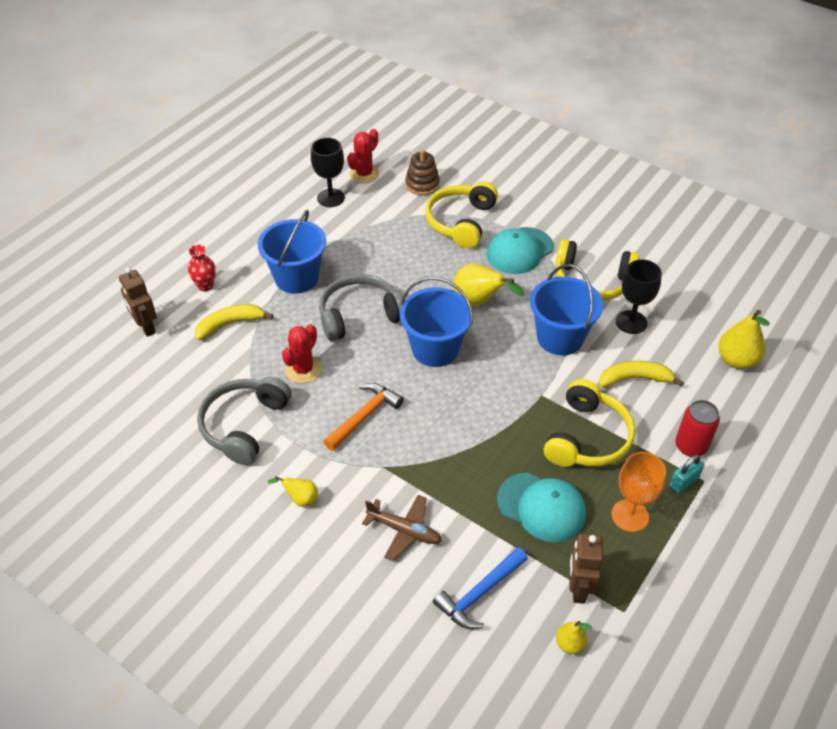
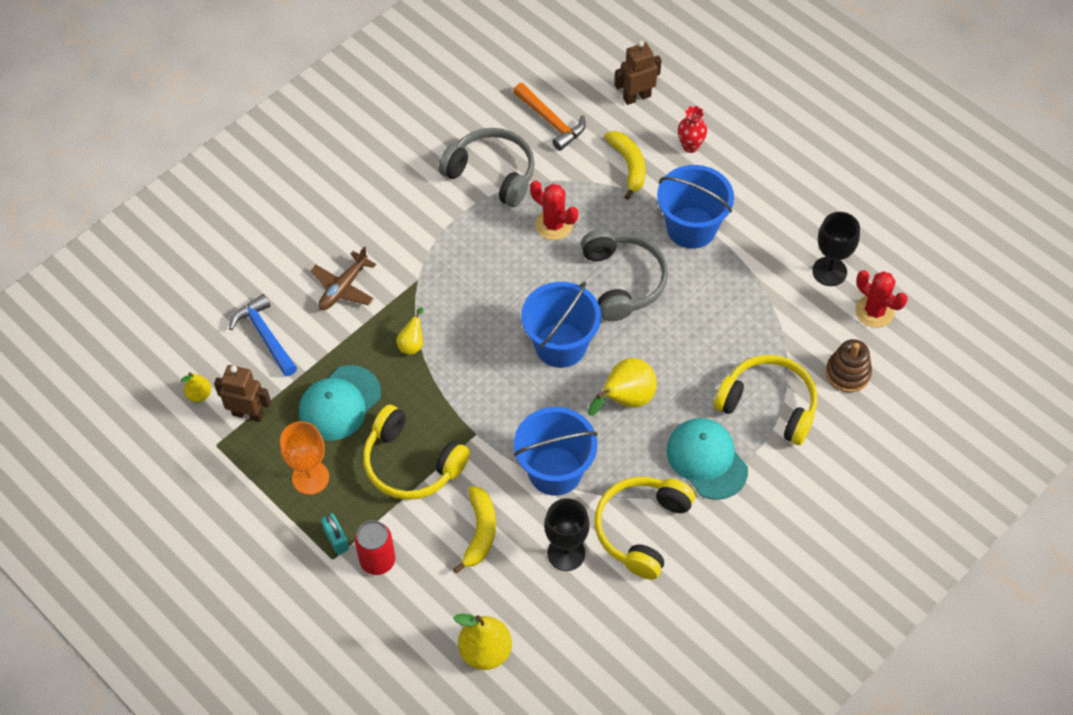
camera: 100 degrees right, 10 degrees up
(300, 499) = (397, 212): yellow pear -> yellow pear (412, 344)
(364, 416) = (482, 271): orange hammer -> orange hammer (551, 121)

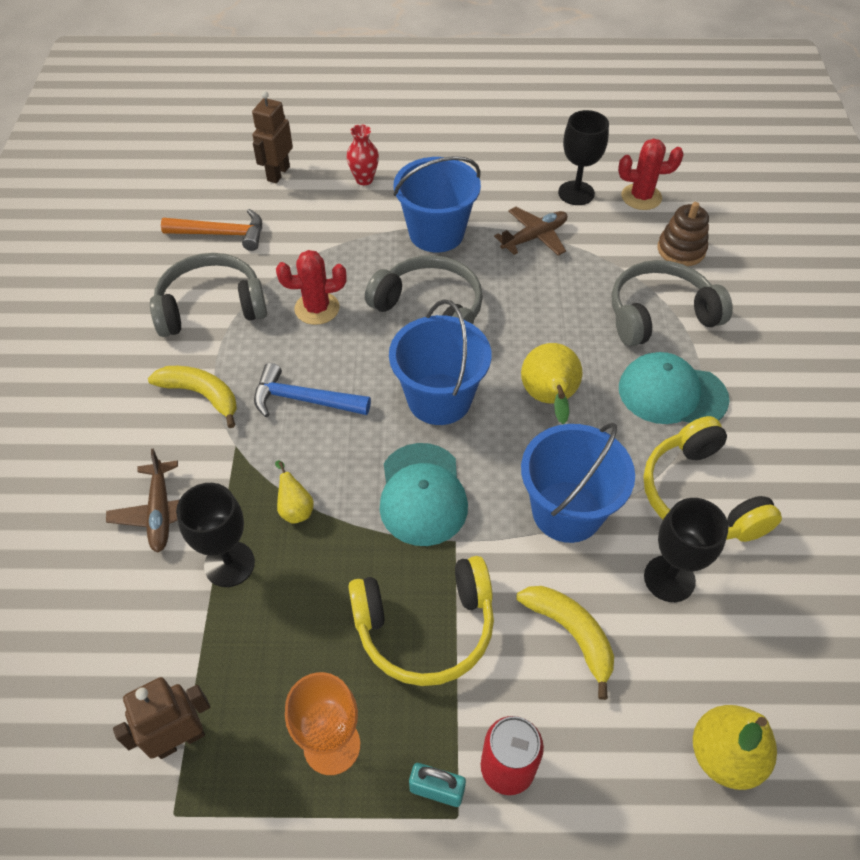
camera: 45 degrees left, 5 degrees down
(199, 394) = (92, 772): yellow pear -> none
(265, 335) = (114, 633): blue hammer -> blue hammer (303, 400)
(339, 403) = (279, 632): turquoise cap -> turquoise cap (422, 494)
(350, 346) = (229, 564): none -> black goblet
(629, 166) = (330, 223): yellow banana -> yellow banana (201, 395)
(755, 283) = (534, 237): none -> brown plane
(768, 405) = (659, 314): yellow headphones -> grey headphones

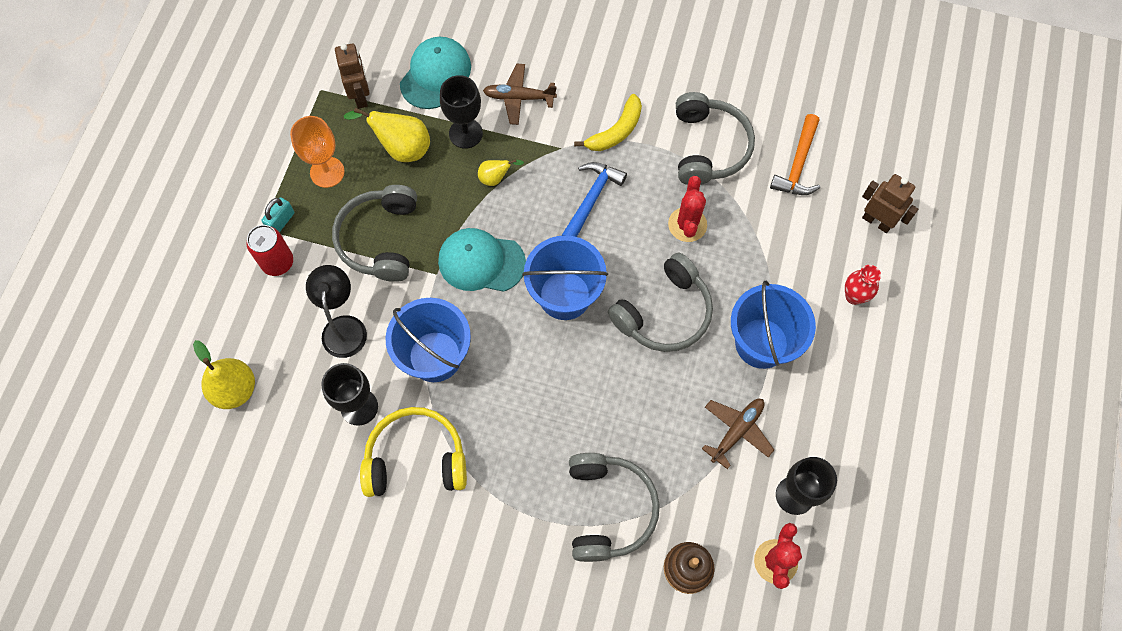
camera: 105 degrees right, 15 degrees up
(425, 628) = (380, 239): yellow headphones -> grey headphones
(534, 237) = (737, 431): brown plane -> brown plane turned 120 degrees counterclockwise
(549, 400) = (540, 378): yellow pear -> yellow pear (401, 148)
(571, 634) = (344, 327): yellow banana -> black lamp
(672, 393) = (518, 481): turquoise cap -> turquoise cap (435, 74)

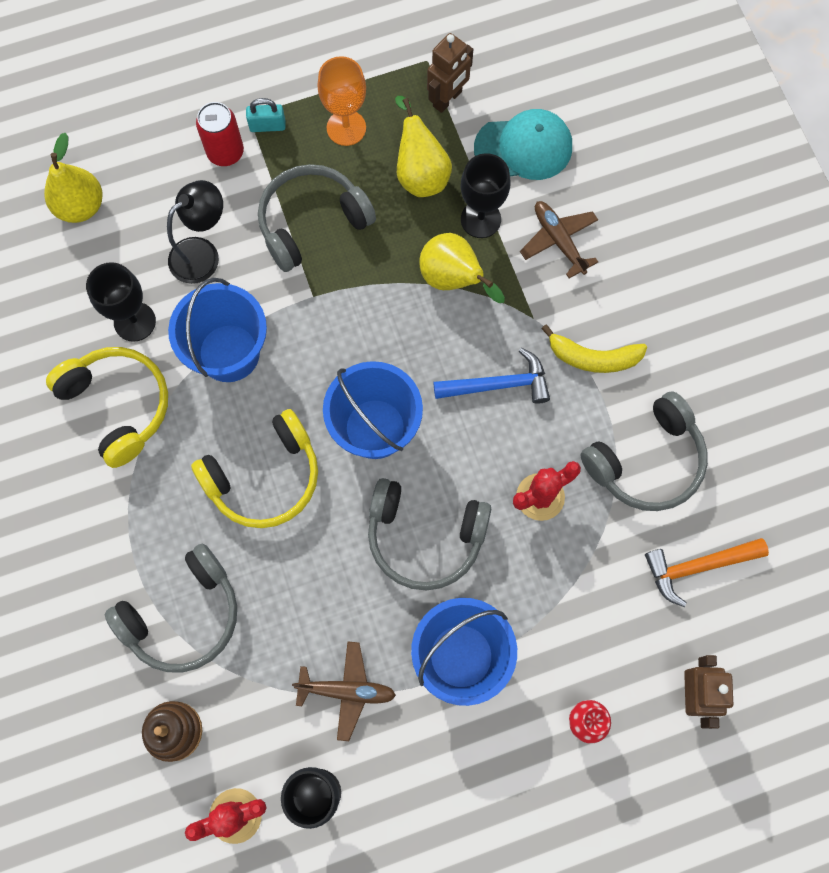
camera: 55 degrees right, 5 degrees up
(481, 262) = (354, 328): turquoise cap -> none
(495, 178) = (453, 280): yellow pear -> yellow pear, size x1.81
(546, 390) = (264, 477): none -> yellow headphones

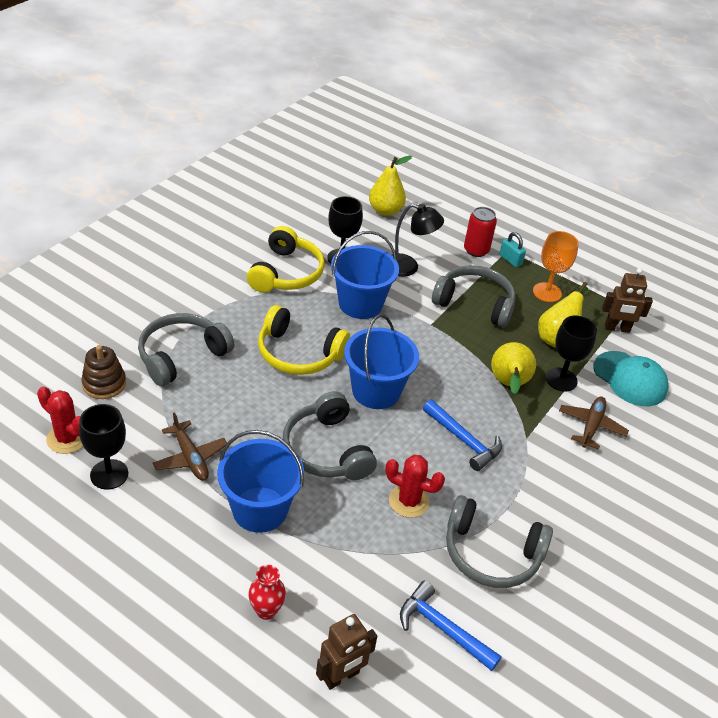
camera: 50 degrees right, 30 degrees down
(183, 615) = (181, 356): grey headphones -> grey headphones turned 120 degrees clockwise
(593, 357) = (533, 484): yellow banana -> none
(697, 567) = (442, 628): orange hammer -> blue hammer

